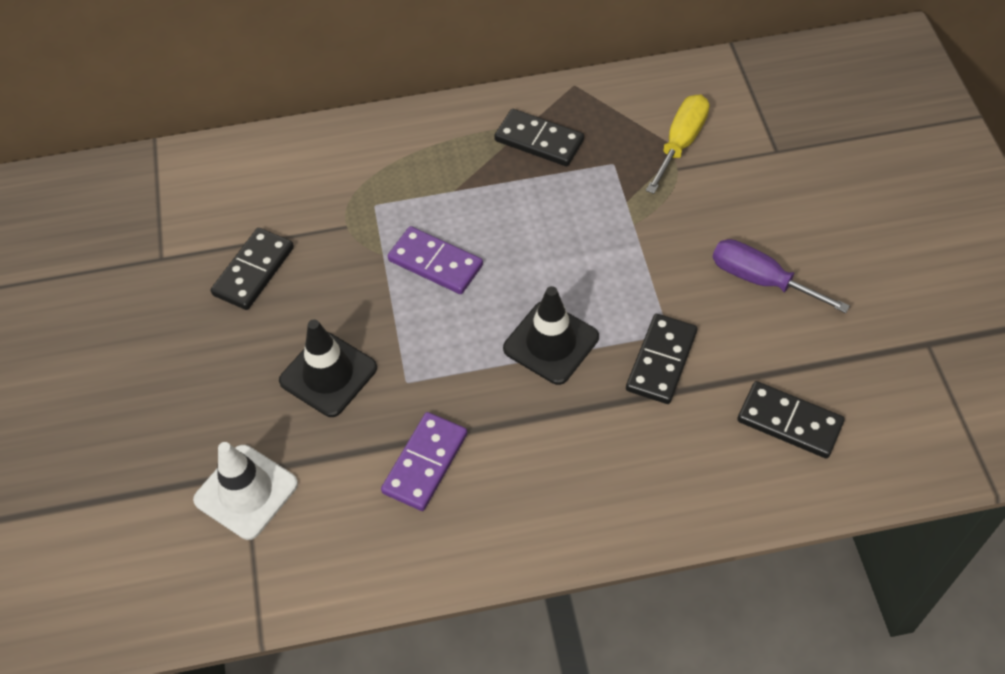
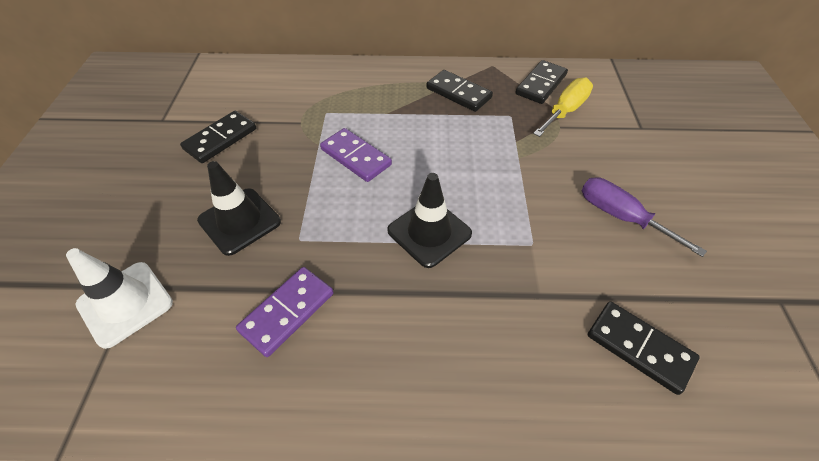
camera: 10 degrees right, 5 degrees down
(661, 361) = (523, 266): black domino -> black domino (541, 84)

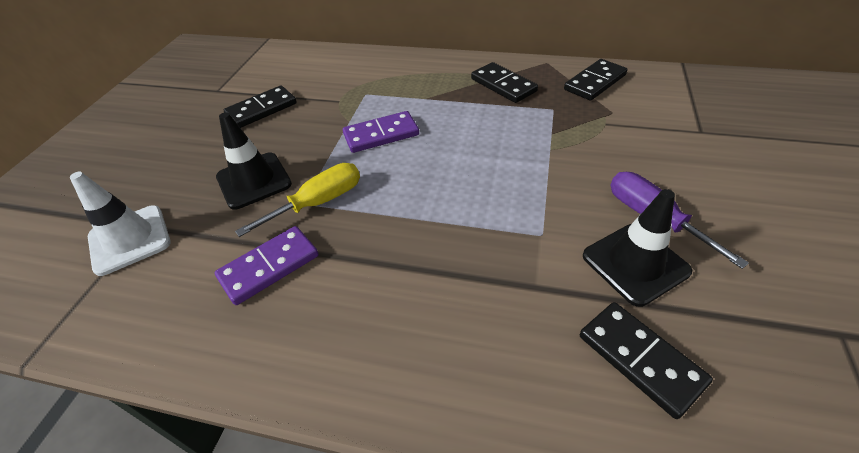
camera: 15 degrees right, 5 degrees down
(355, 157) = (381, 135): purple domino -> purple domino turned 75 degrees counterclockwise
(429, 232) = (433, 210): black traffic cone -> black traffic cone (635, 263)
(565, 111) = (615, 109): yellow screwdriver -> yellow screwdriver (318, 202)

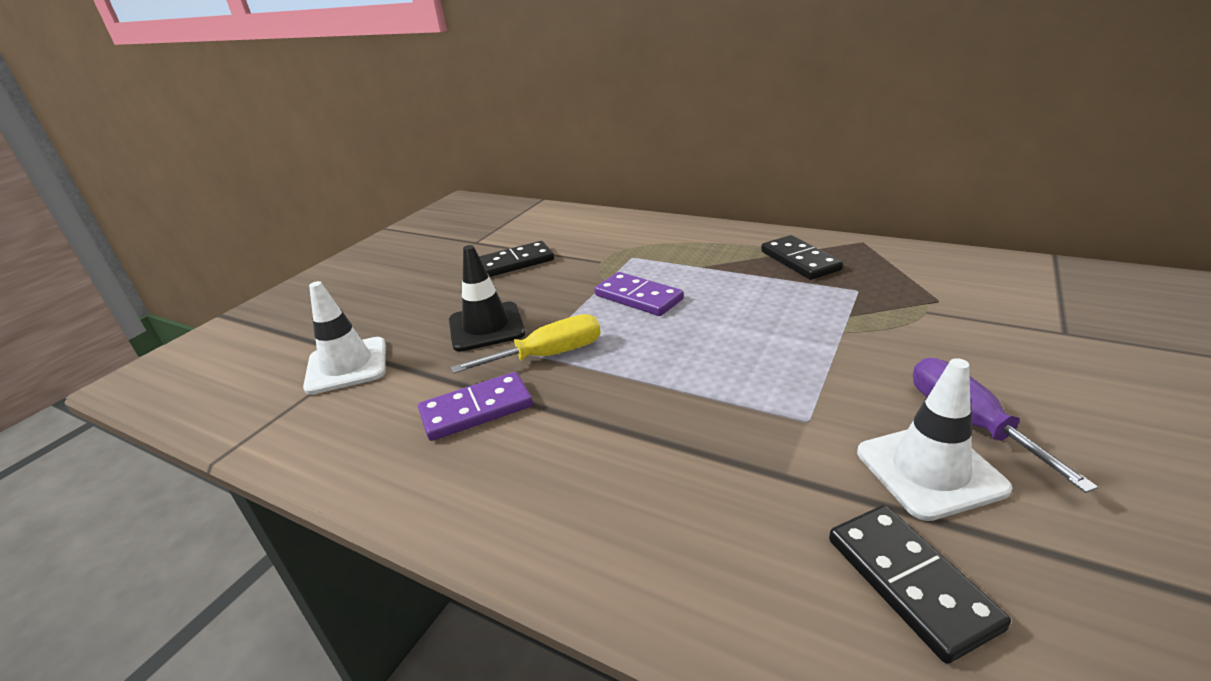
camera: 15 degrees right, 15 degrees down
(381, 135) = (638, 297): purple domino -> purple domino turned 45 degrees clockwise
(595, 82) = (922, 267): black domino -> none
(635, 263) = (930, 470): black traffic cone -> white traffic cone

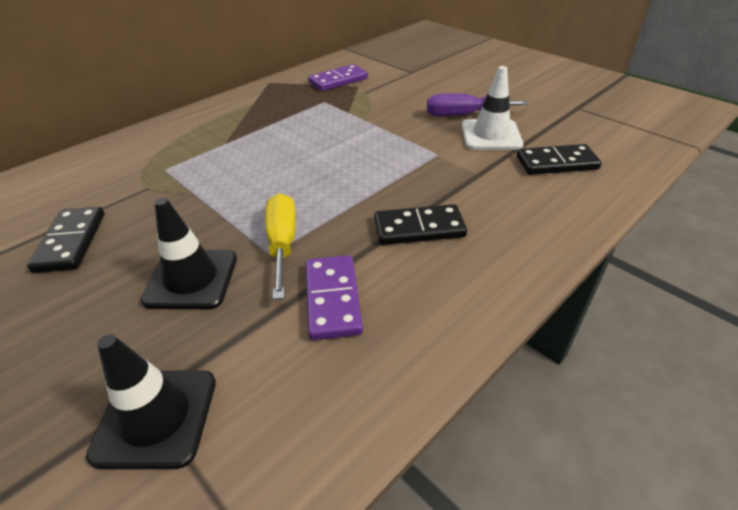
camera: 75 degrees left, 10 degrees up
(347, 366) = (156, 417): white traffic cone -> black traffic cone
(638, 297) = (239, 180): purple domino -> purple domino (338, 80)
(800, 261) = (266, 107): black domino -> black domino (419, 228)

